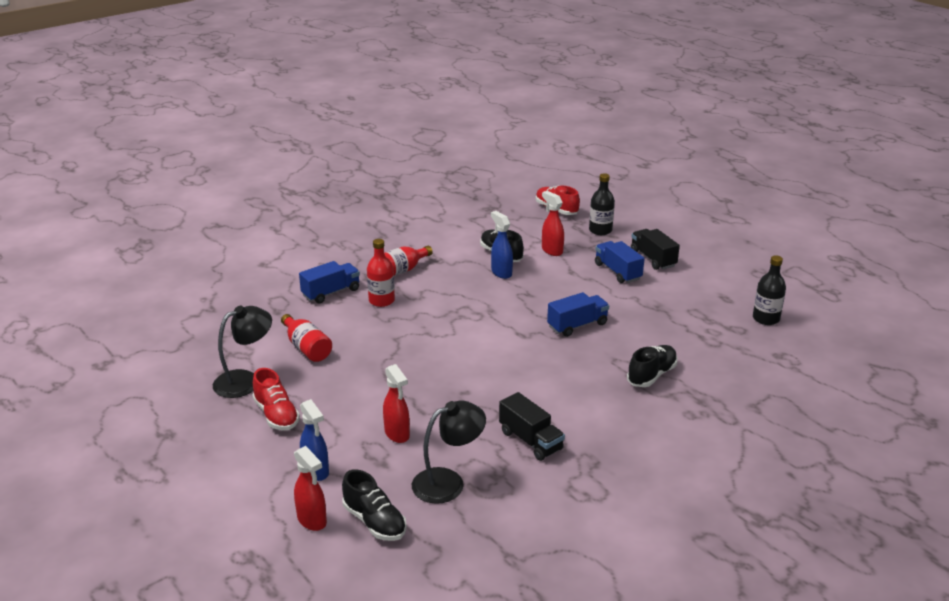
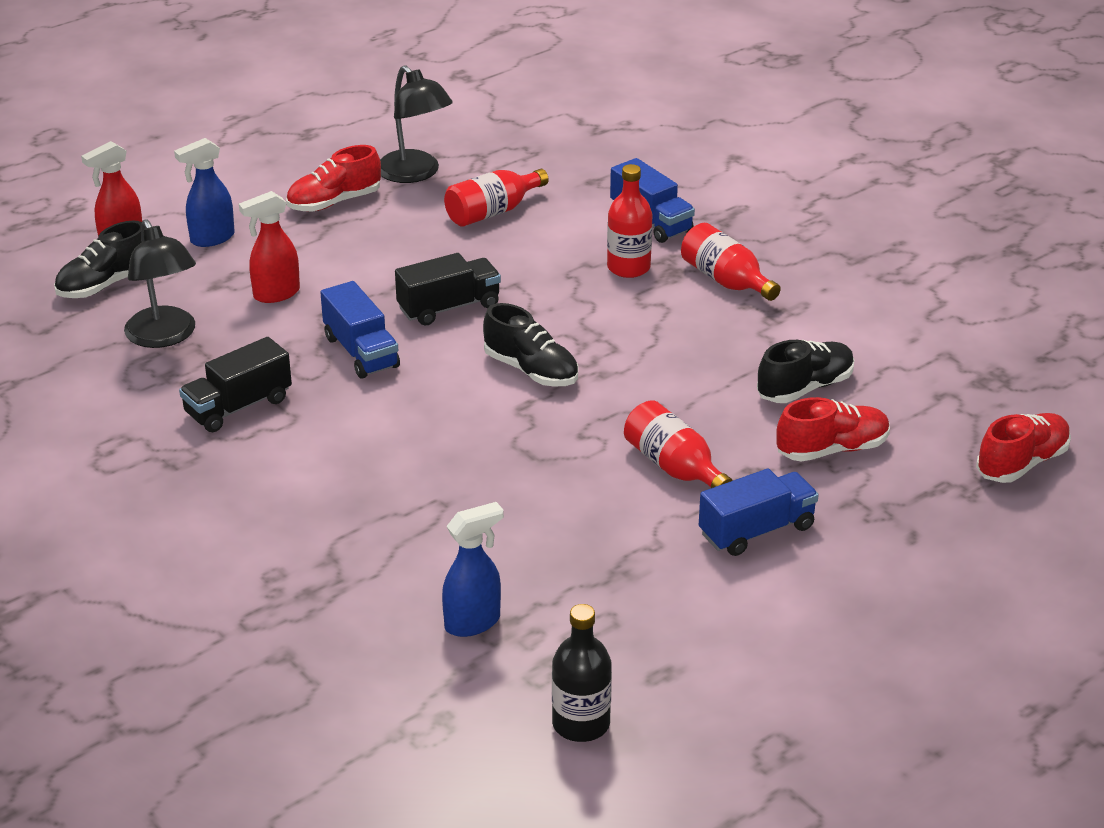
camera: 90 degrees right, 5 degrees up
(501, 272) = (735, 387): blue spray bottle -> blue spray bottle (473, 622)
(552, 250) = (832, 449): red spray bottle -> red shoe
(572, 291) = (674, 467): none -> red bottle
(577, 325) = (554, 467): blue truck -> blue truck (361, 352)
(600, 230) = (936, 519): black bottle -> none
(651, 375) = (392, 542): black shoe -> black shoe (531, 370)
(653, 259) = (820, 585): black truck -> black truck (449, 307)

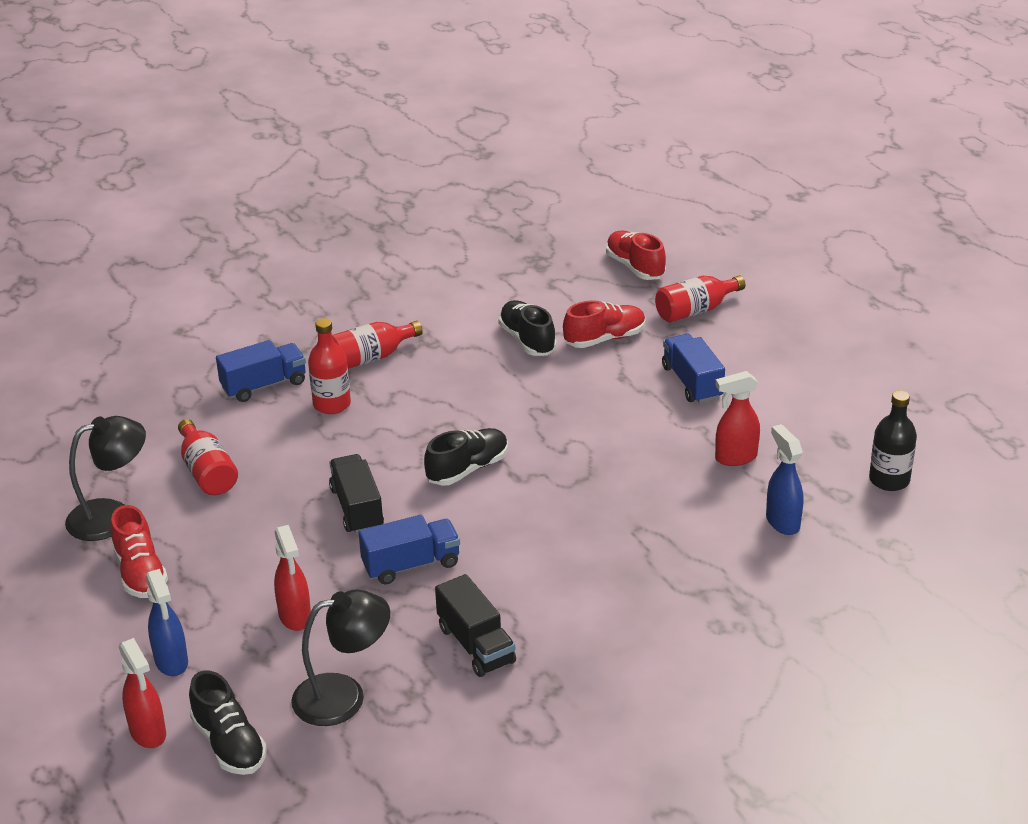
camera: 80 degrees left, 0 degrees up
(599, 576) = (735, 458): none -> red spray bottle
(674, 467) = (612, 410): red bottle -> red bottle (695, 311)
(832, 449) = (605, 339): red shoe -> red shoe turned 75 degrees clockwise

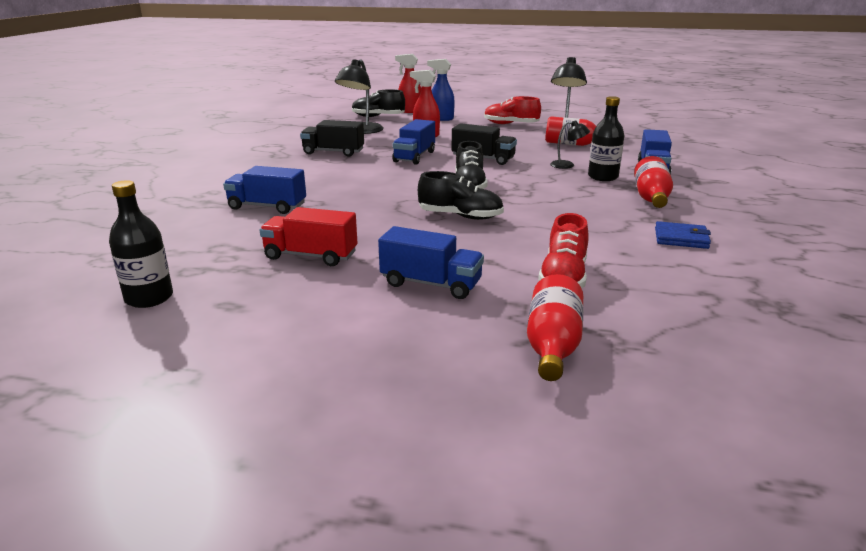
camera: 130 degrees right, 10 degrees down
(312, 441) = (567, 165): none -> black lamp
(332, 404) = (603, 177): red bottle -> black bottle
(460, 317) = (681, 238): none -> blue wallet
(527, 340) = (607, 249): black shoe -> black shoe (460, 216)
(635, 267) = (705, 356): red shoe -> none
(694, 555) = (267, 207): none -> blue truck
(735, 458) = (311, 256): red spray bottle -> red truck
(782, 522) = (223, 240): blue spray bottle -> none

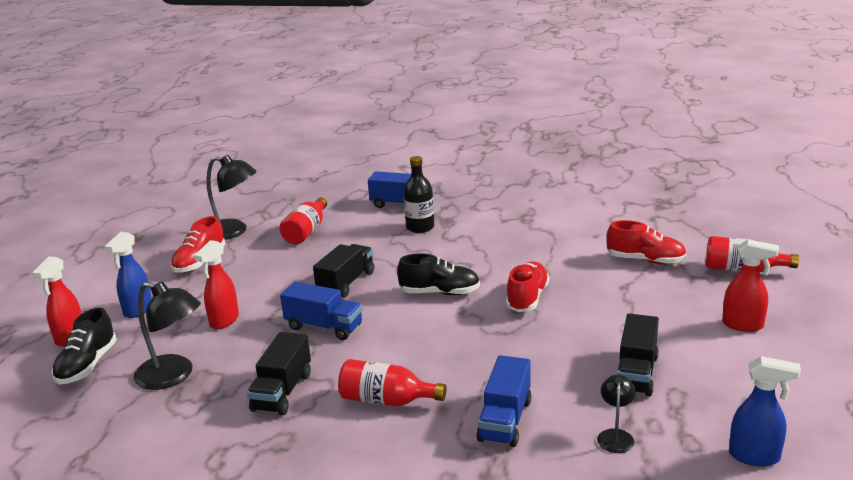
camera: 85 degrees left, 0 degrees up
(149, 298) = (755, 456): black bottle -> blue spray bottle
(311, 256) = (636, 373): red truck -> black truck
(393, 324) = (743, 325): none -> red spray bottle
(431, 284) = (673, 311): blue truck -> none
(460, 216) = (527, 298): black shoe -> red shoe
(567, 165) = (380, 240): black lamp -> black lamp (615, 436)
(651, 198) = (478, 214): red bottle -> red bottle (386, 400)
(681, 238) = (564, 214): blue wallet -> none

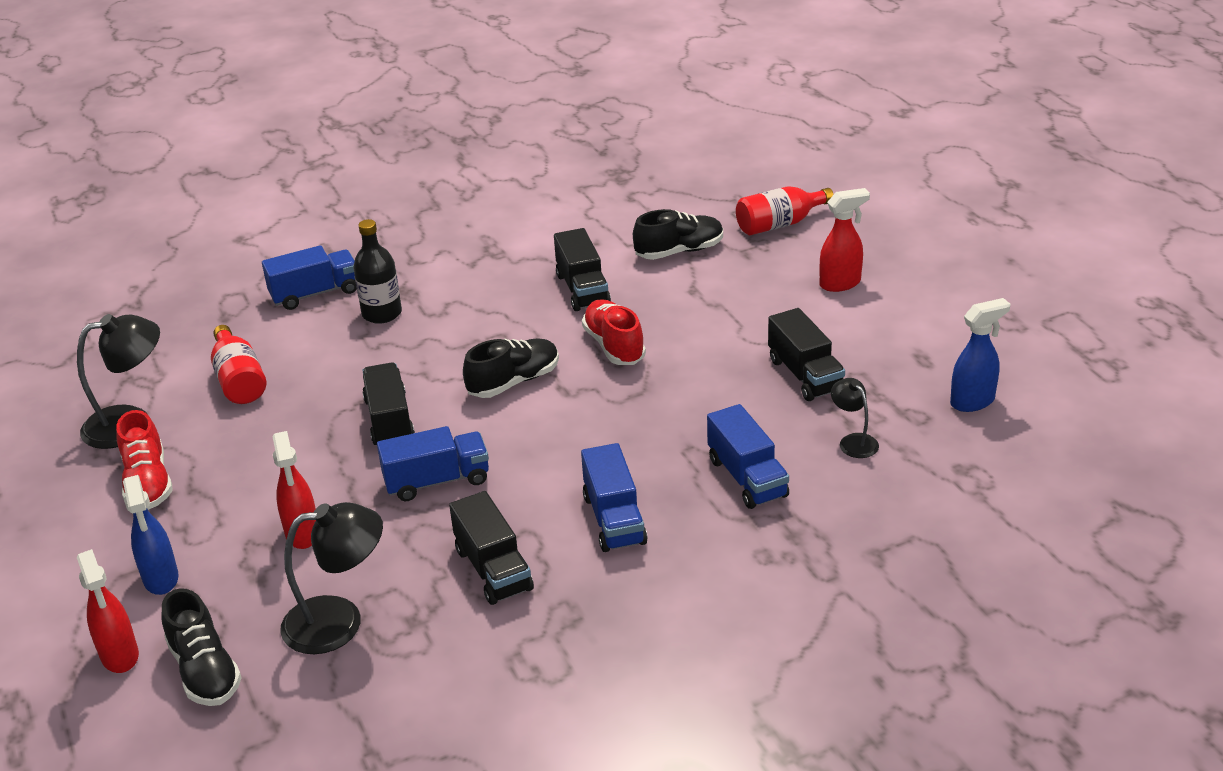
camera: 40 degrees left, 10 degrees up
(386, 400) = (614, 519): red bottle -> blue truck
(551, 258) = (582, 289): none -> black truck
(645, 260) = (679, 251): red shoe -> black shoe

